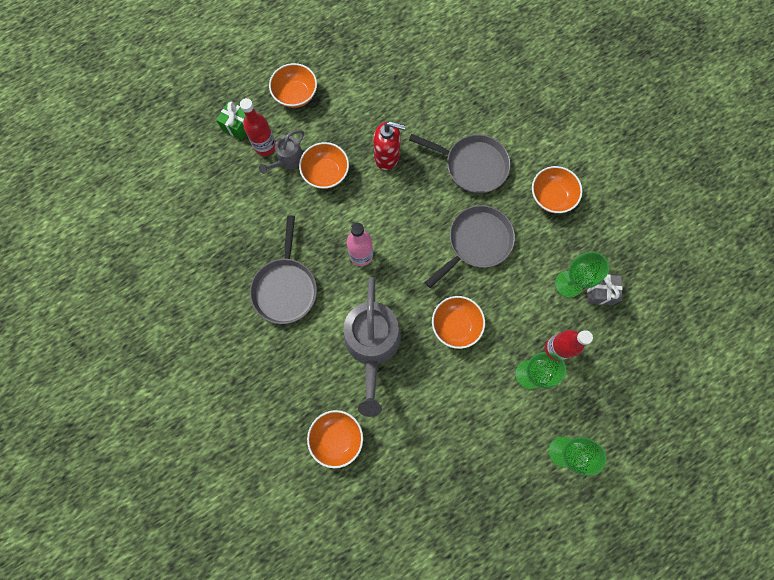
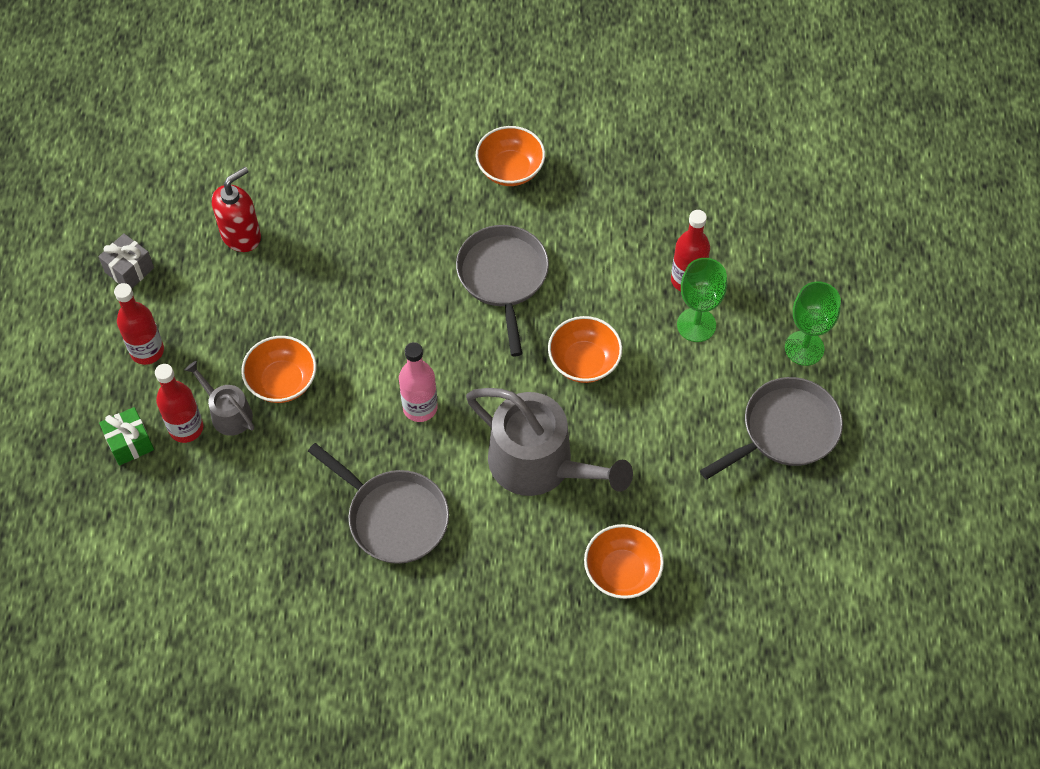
camera: 55 degrees left, 15 degrees down
(288, 160) = (228, 413): grey watering can -> grey watering can turned 150 degrees clockwise
(296, 95) = (147, 351): orange bowl -> red bottle
(387, 157) = (319, 302): red soap dispenser -> red soap dispenser (241, 235)
(472, 165) = (407, 222): grey pan -> grey pan (785, 430)
(568, 284) = (624, 220): green goblet -> none
(600, 292) = (656, 196): grey gift -> grey gift (129, 270)

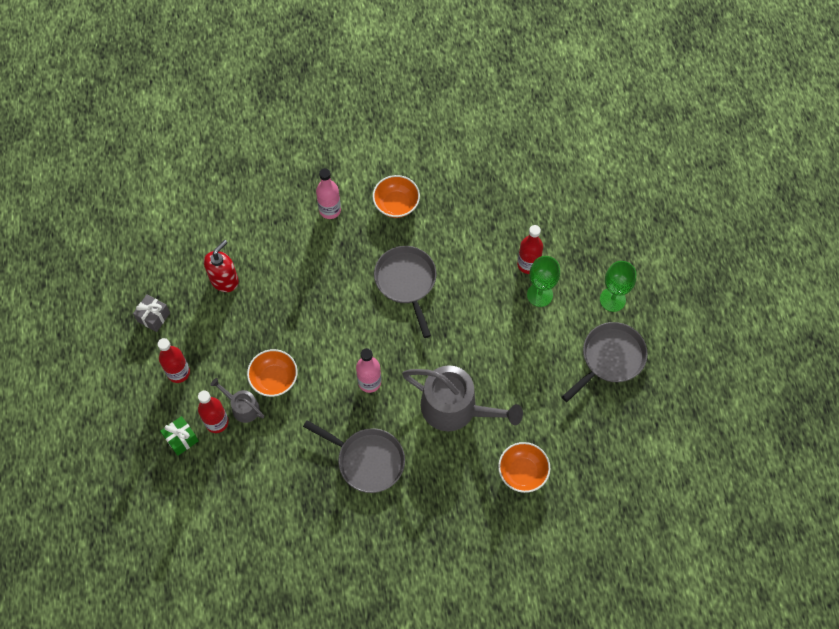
camera: 10 degrees left, 5 degrees up
(413, 163) = (330, 210): none -> pink bottle
(584, 362) = (471, 332): orange bowl -> none

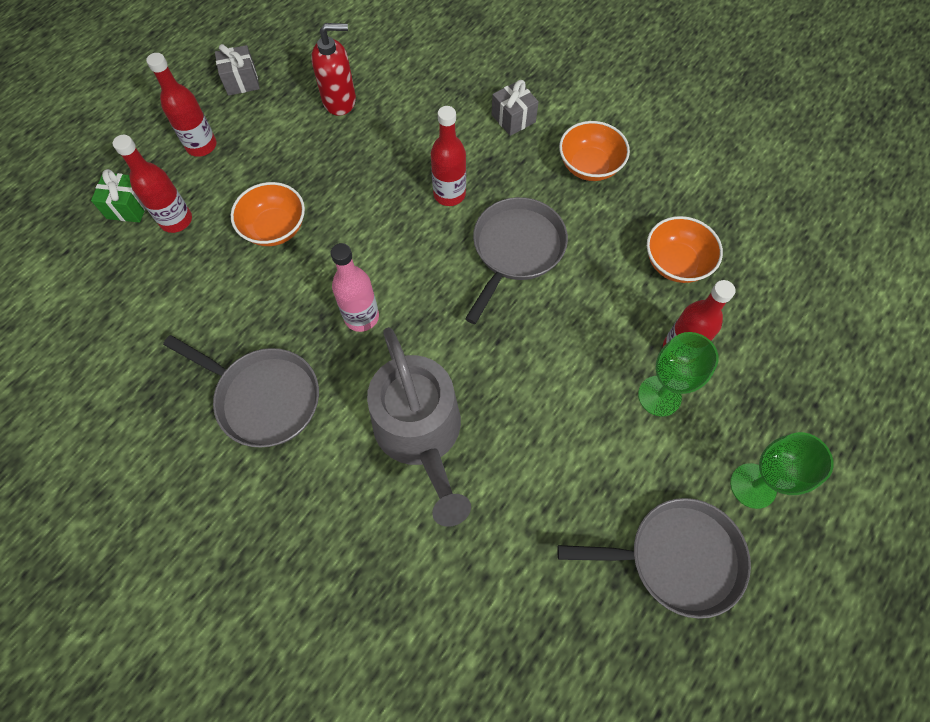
camera: 45 degrees right, 0 degrees up
(242, 407) = (215, 228): grey watering can -> none
(330, 210) = (513, 118): pink bottle -> grey gift
(343, 282) = (449, 194): none -> red bottle
(367, 460) = (264, 397): grey pan -> grey pan turned 45 degrees counterclockwise
(522, 472) = (415, 592): orange bowl -> orange bowl (676, 263)

